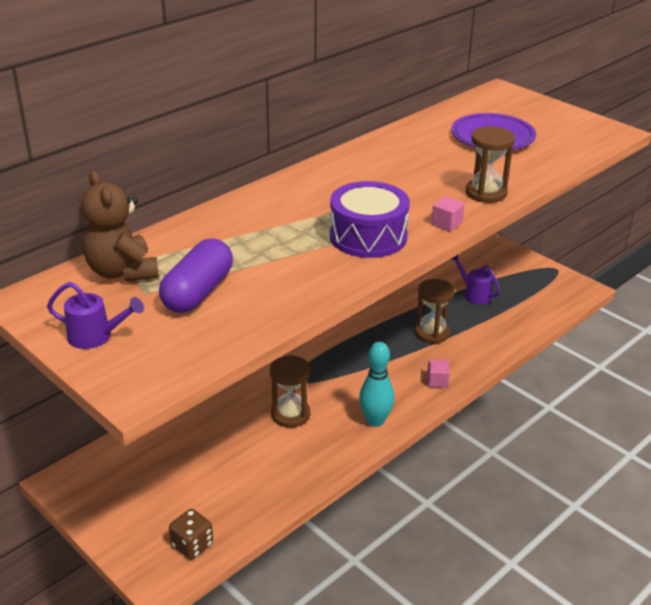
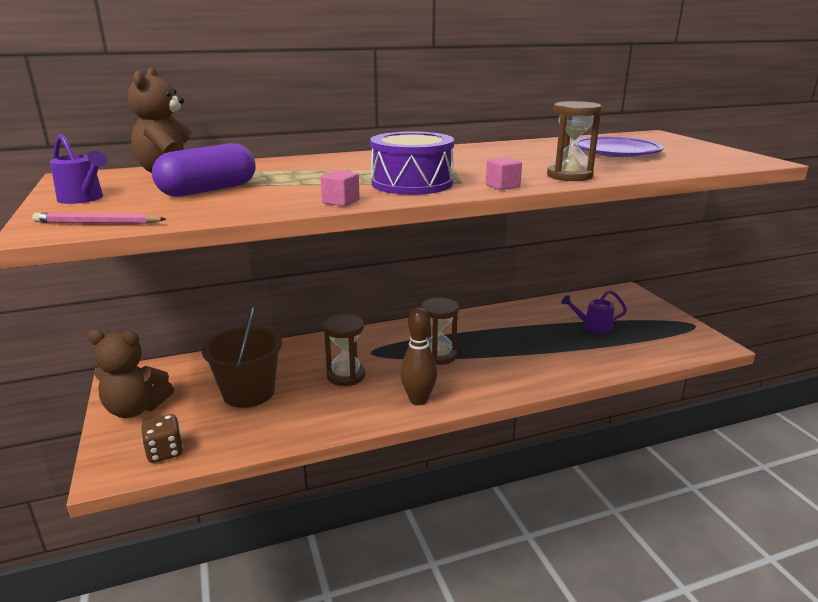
camera: 25 degrees right, 10 degrees down
(117, 513) = (136, 409): none -> brown teddy bear
(168, 369) = (98, 223): none -> pink pencil
(213, 461) = (248, 393): none -> brown bucket
(375, 421) = (418, 400): turquoise bowling pin -> brown bowling pin
(432, 333) = (528, 346): brown hourglass -> brown hourglass (438, 355)
(437, 381) = (505, 383): pink cube -> pink cube (341, 201)
(474, 294) = (593, 327): purple watering can -> purple watering can turned 75 degrees counterclockwise

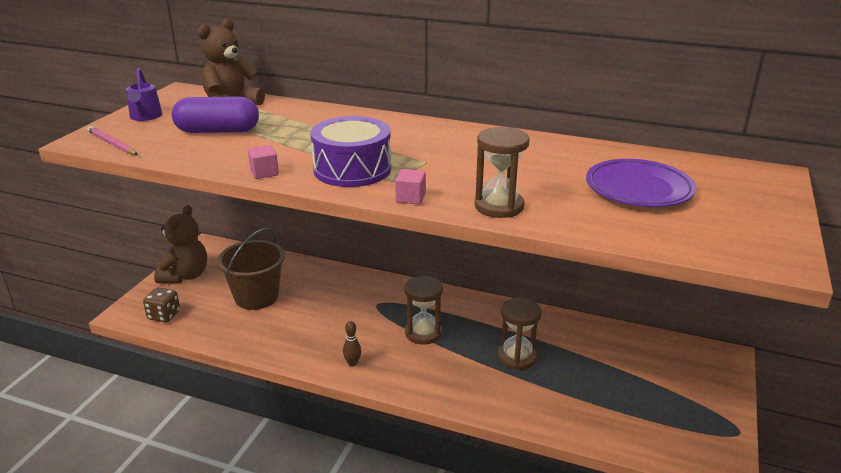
camera: 40 degrees right, 5 degrees up
(136, 409) = (185, 276): brown teddy bear -> brown teddy bear turned 120 degrees counterclockwise
(346, 375) = (332, 315): brown hourglass -> brown hourglass (517, 357)
(418, 400) = (352, 363): brown bowling pin -> brown bowling pin, size x0.53
(593, 327) = (611, 376): purple watering can -> none

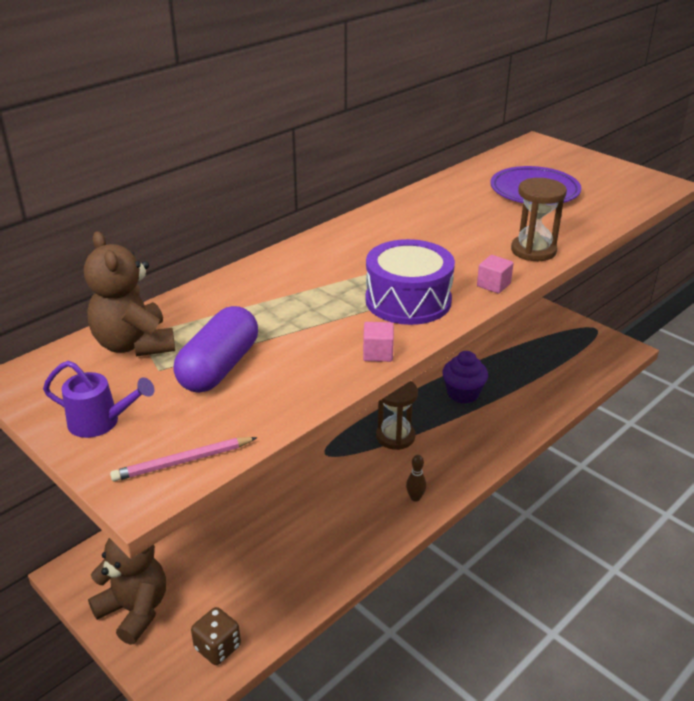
camera: 65 degrees left, 5 degrees up
(256, 297) = (241, 547): brown bucket -> none
(517, 357) = (463, 394): brown hourglass -> purple cupcake

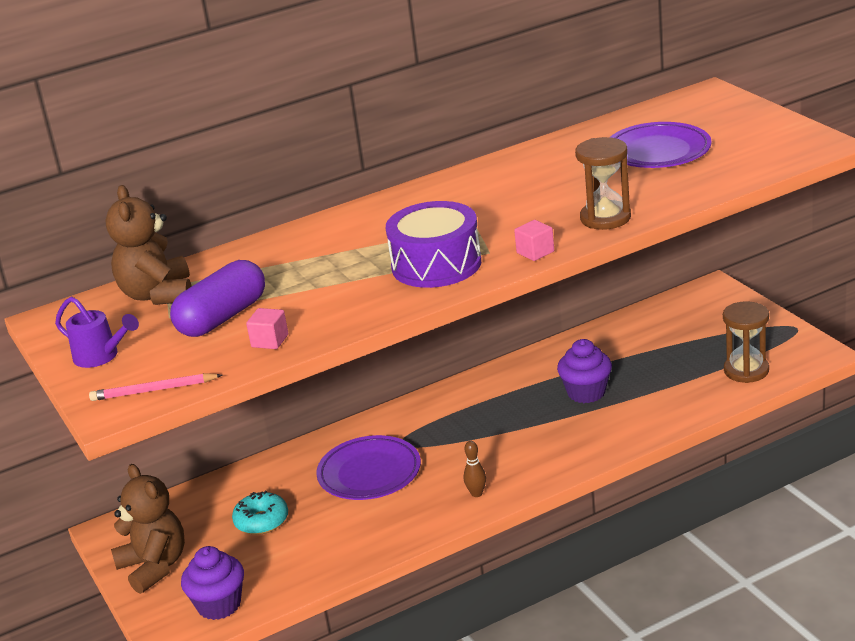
camera: 20 degrees right, 5 degrees down
(217, 647) = (219, 605): brown dice -> purple cupcake
(226, 546) = (261, 521): none -> turquoise donut
(310, 486) = (369, 473): none -> purple plate
(378, 353) = (375, 312): pink cube -> pink cube (270, 341)
(395, 436) = (485, 432): brown hourglass -> brown hourglass (746, 370)

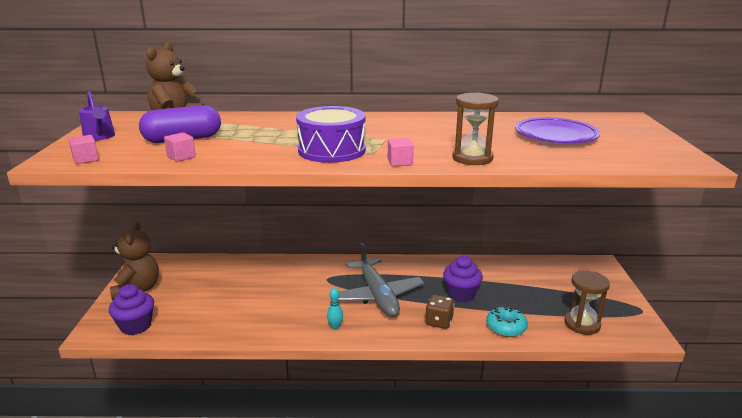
camera: 25 degrees right, 5 degrees down
(154, 390) = (86, 159): pink pencil -> pink cube
(261, 521) = (212, 289): turquoise donut -> turquoise donut (506, 327)
(369, 473) = (292, 288): purple plate -> none
(476, 493) = (335, 327): brown bowling pin -> turquoise bowling pin
(488, 436) = (377, 295): none -> grey plane
(590, 435) = (439, 321): none -> brown dice

